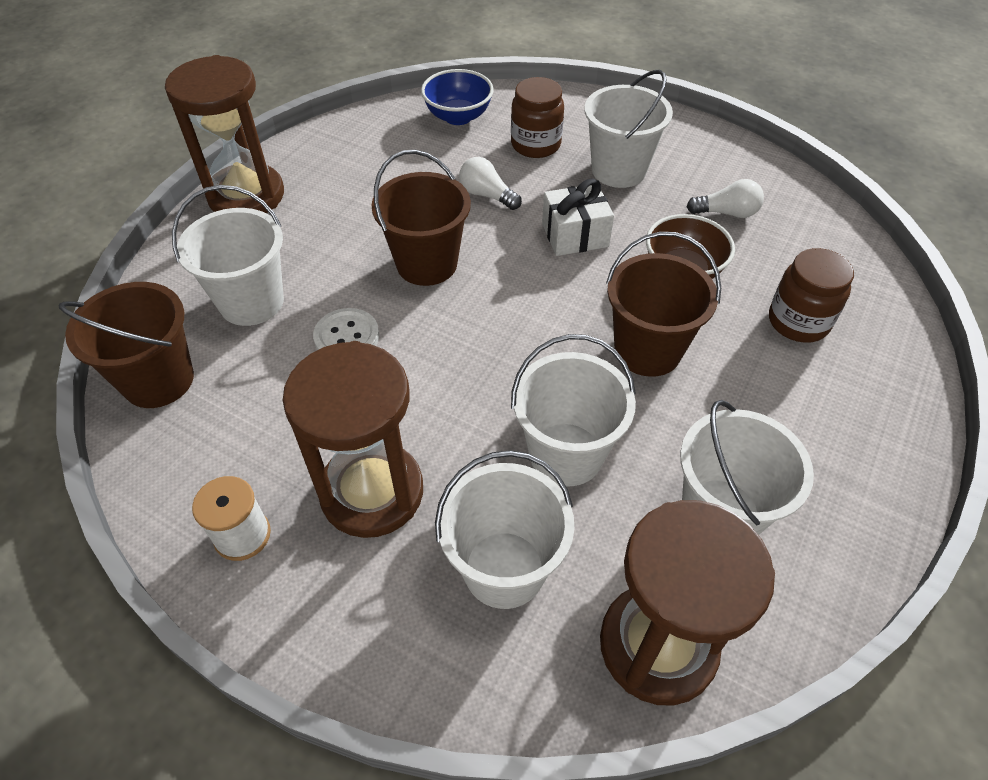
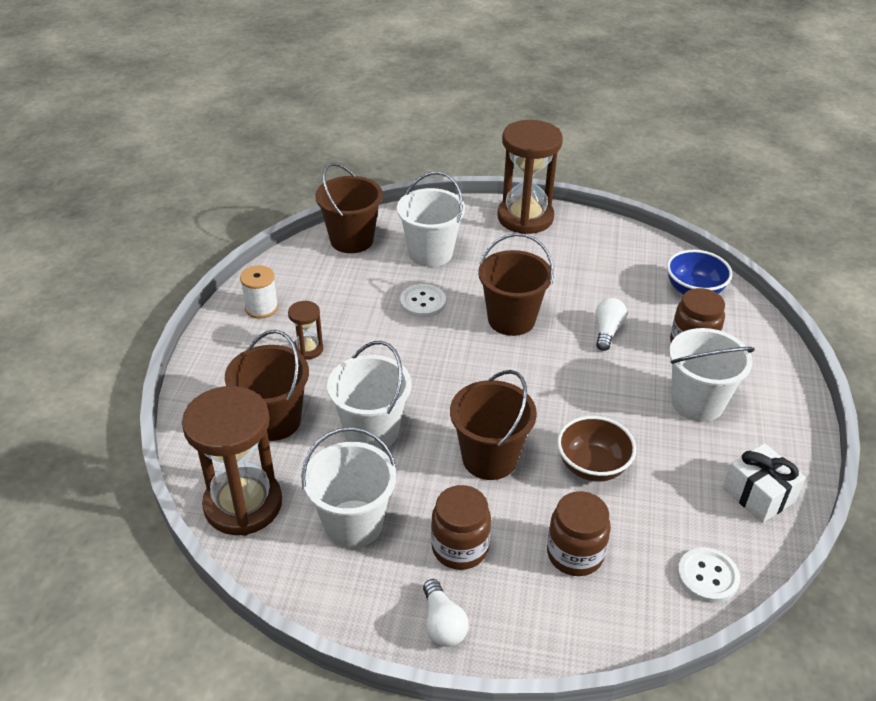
camera: 70 degrees right, 10 degrees down
(372, 492) = (308, 349): brown hourglass -> brown hourglass, size x0.46
(504, 569) = (274, 421): white bucket -> brown bucket
(575, 235) = (593, 391): white gift -> white gift (758, 495)
(726, 213) = (690, 486): white light bulb -> white light bulb (442, 624)
(775, 415) = (460, 548): none -> brown jar
(837, 240) = (707, 576): none -> white button

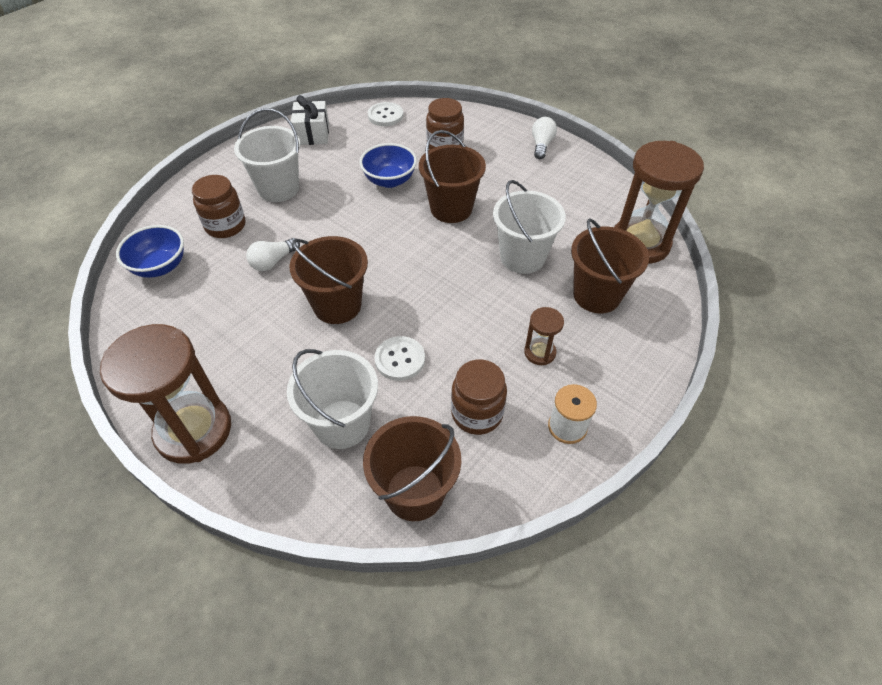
camera: 150 degrees left, 10 degrees up
(353, 524) = (567, 205): white bucket -> none
(460, 548) = (508, 171): brown jar -> brown jar (477, 413)
(592, 466) = (389, 180): brown bowl -> blue bowl

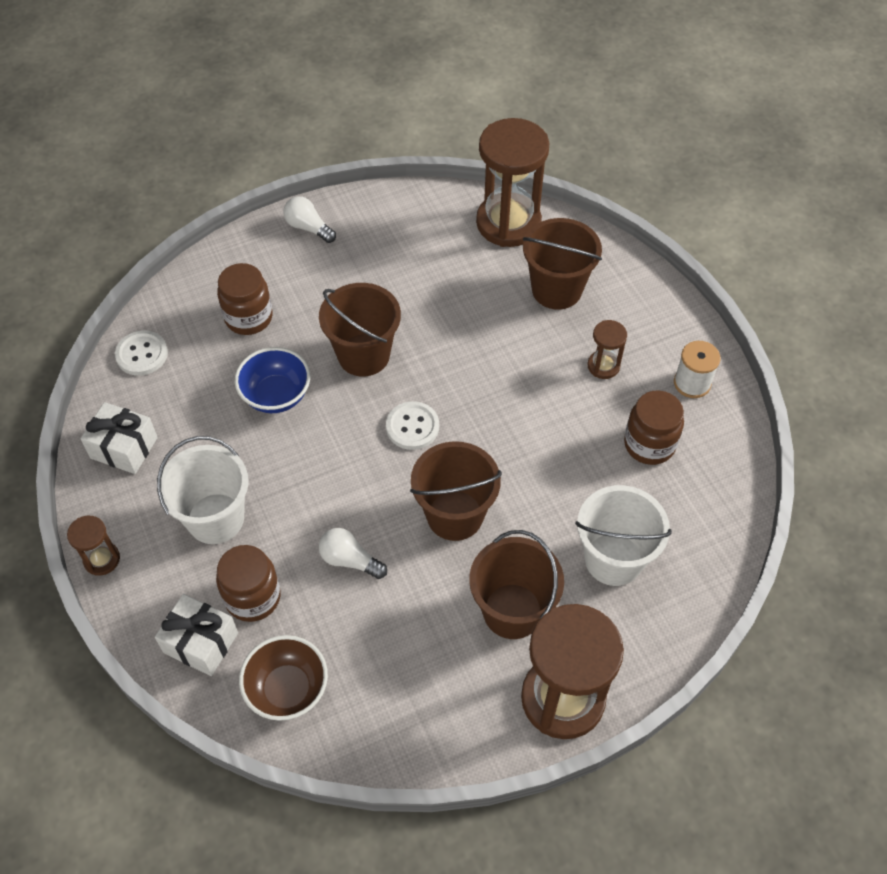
camera: 65 degrees left, 5 degrees up
(160, 267) = (287, 689): blue bowl -> brown bowl
(184, 215) = (201, 642): none -> white gift
(229, 155) = (102, 559): none -> brown hourglass
(273, 261) = (349, 560): white light bulb -> white light bulb turned 135 degrees clockwise
(400, 359) = (557, 483): white button -> white button (412, 427)
(415, 492) = (711, 524): brown bucket -> brown bucket (512, 611)
(522, 257) = (474, 324): white bucket -> none

